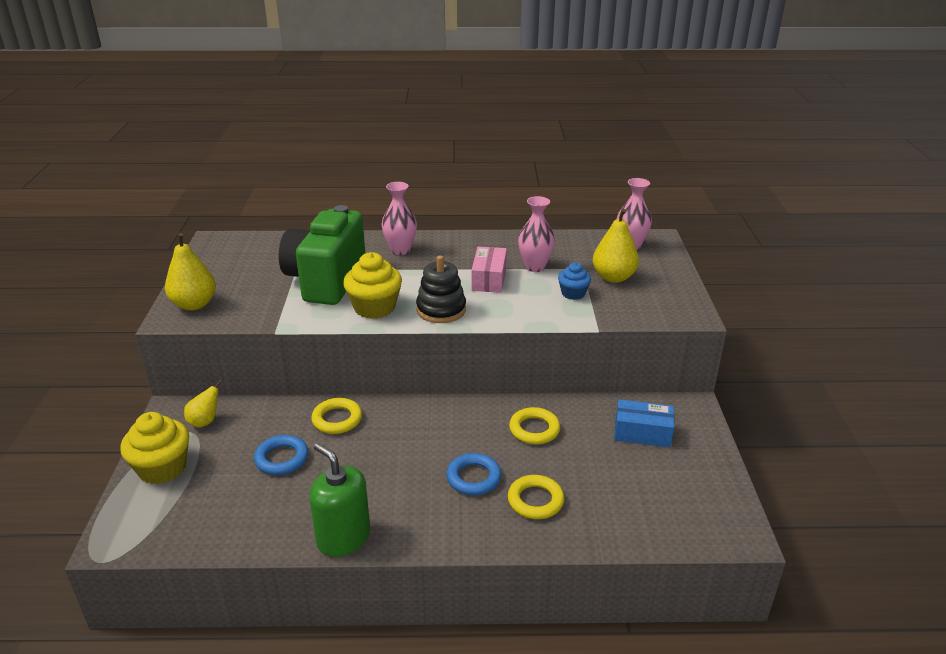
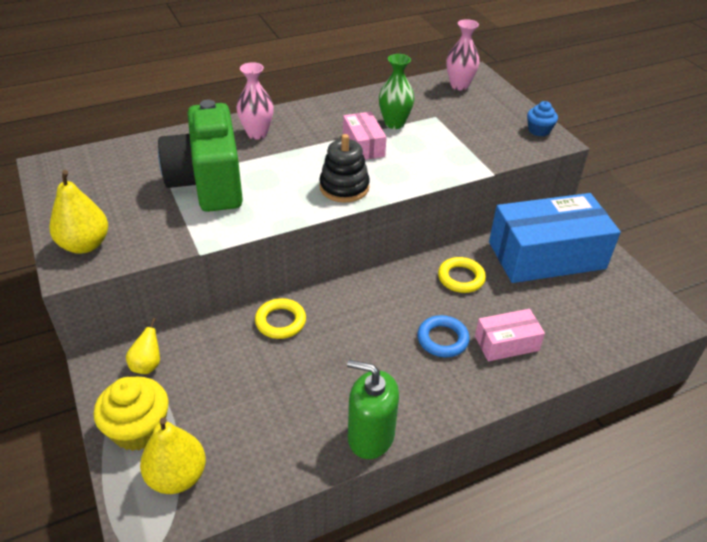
camera: 25 degrees left, 10 degrees up
(282, 458) = (255, 378): blue ring -> none
(374, 307) = (279, 201): yellow cupcake -> none
(535, 267) = (394, 124): pink vase -> green vase
(535, 500) = (506, 343): yellow ring -> pink box
(573, 293) = (446, 143): blue cupcake -> blue cupcake (539, 130)
(613, 277) = (468, 119): yellow pear -> yellow pear (177, 476)
(642, 433) = (546, 255): blue box -> blue box, size x2.06

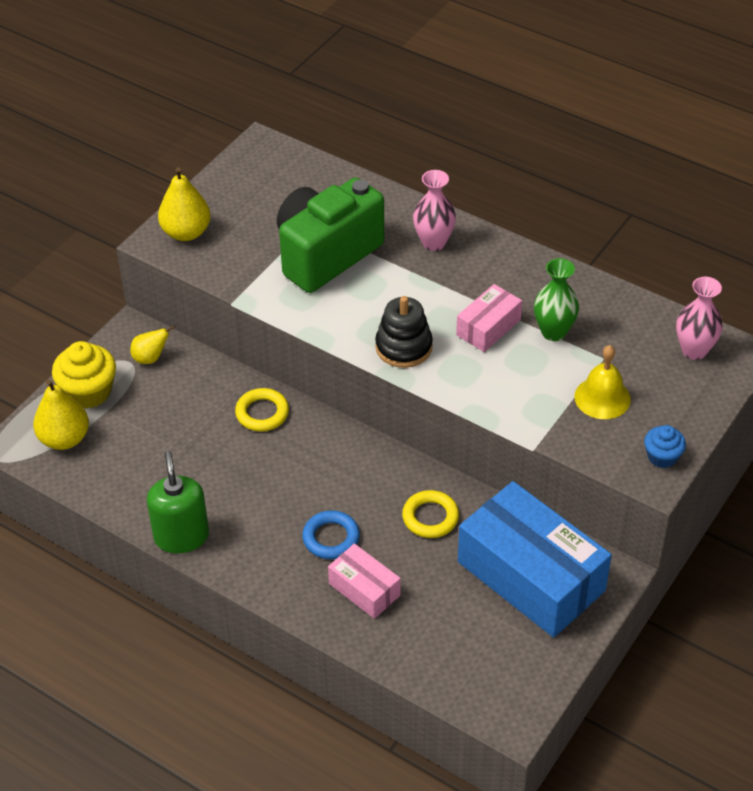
camera: 60 degrees right, 5 degrees up
(470, 130) = (602, 398): none -> yellow bell

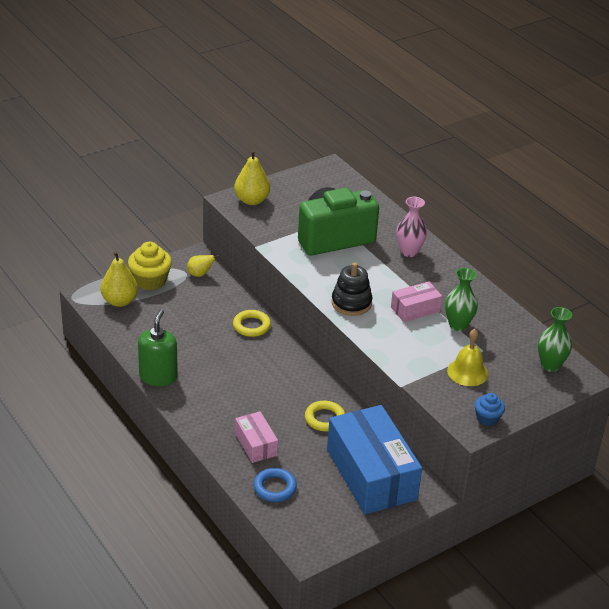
camera: 20 degrees right, 10 degrees down
(331, 538) = (252, 409): blue ring -> blue ring (274, 488)
(694, 350) = (550, 365): pink vase -> green vase

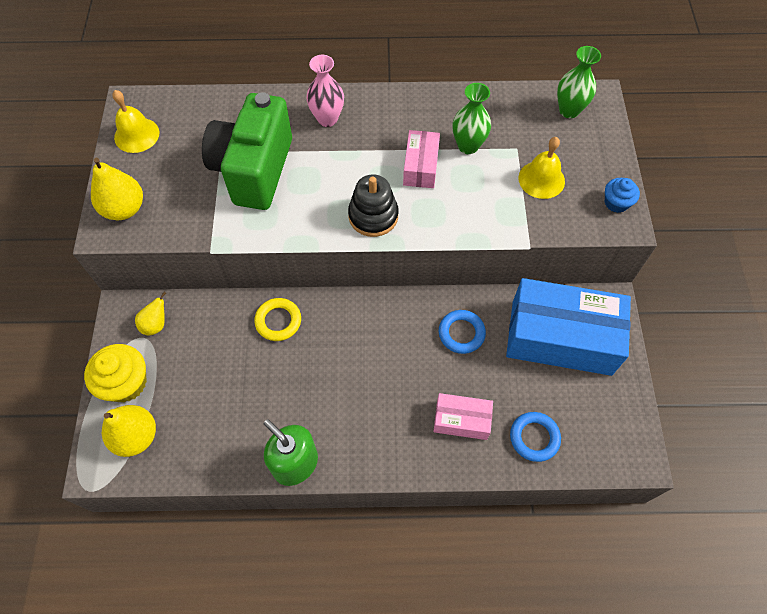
camera: 55 degrees left, 25 degrees up
(309, 180) = (136, 135): none -> yellow bell
(324, 419) = (461, 333): yellow ring -> blue ring

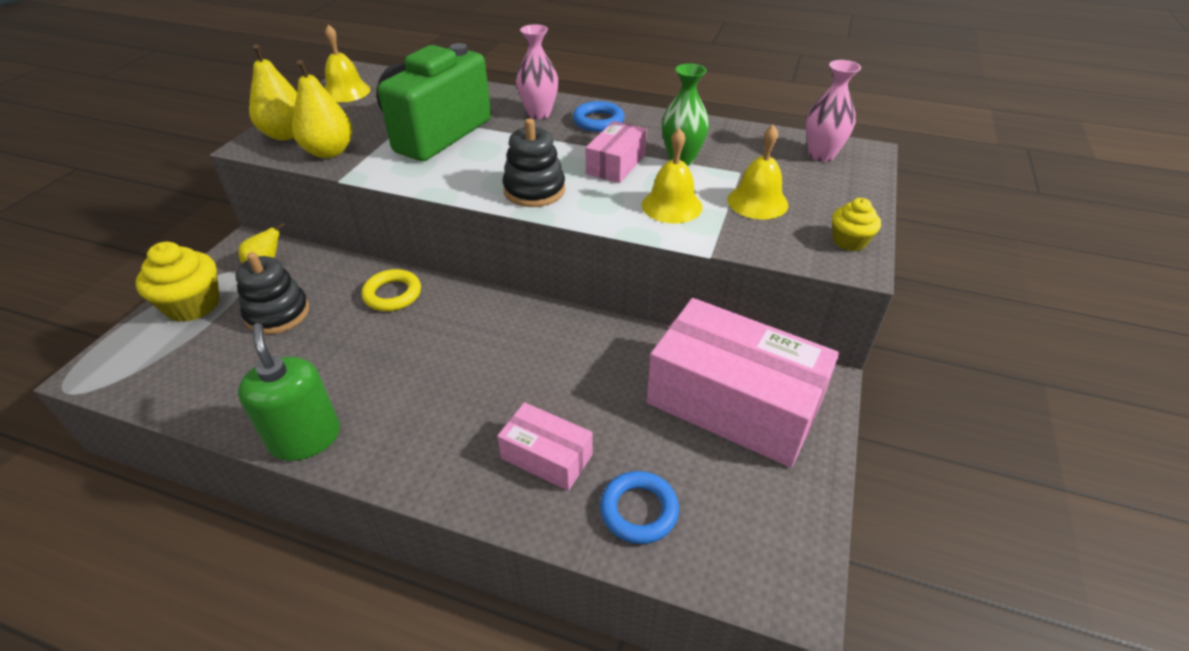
camera: 20 degrees right, 20 degrees down
(136, 436) = (158, 356): yellow pear -> yellow pear (329, 152)
(200, 368) = (278, 313): none -> black stacking toy
(461, 333) = (600, 362): blue ring -> blue ring (598, 121)
(482, 202) = (671, 205): none -> yellow bell
(561, 337) = (733, 402): blue box -> pink box
(569, 110) = (821, 155): green vase -> pink vase
(616, 203) = (849, 241): blue cupcake -> yellow cupcake

